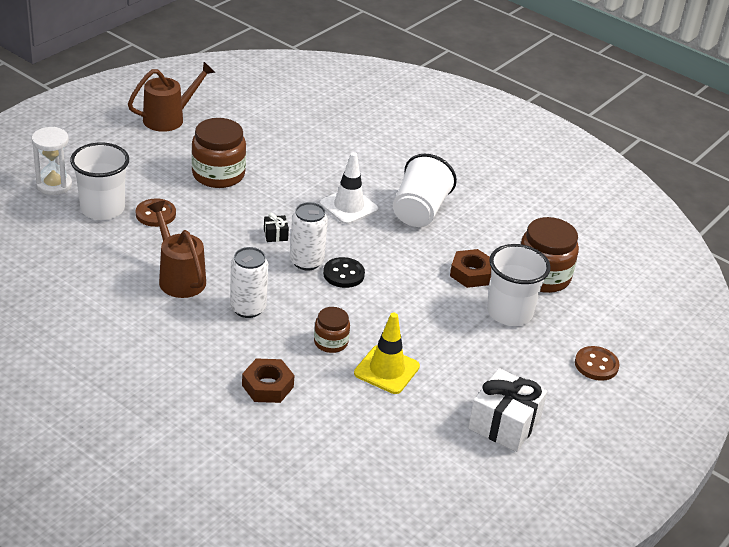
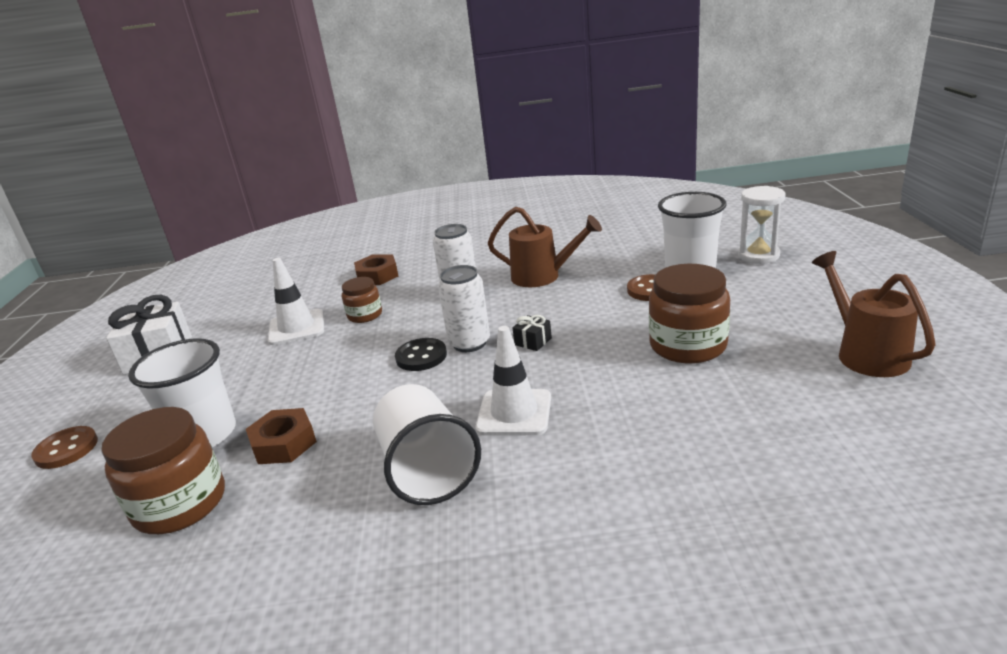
camera: 145 degrees right, 10 degrees down
(169, 118) = (865, 353): brown watering can -> brown watering can turned 150 degrees clockwise
(386, 370) = (296, 327): yellow traffic cone -> white traffic cone

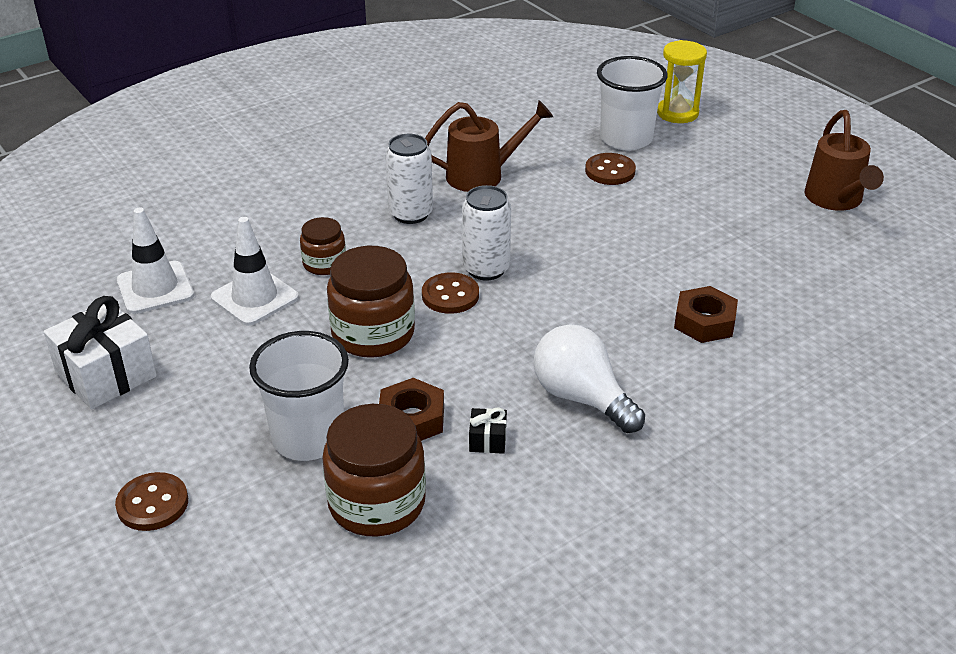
camera: 35 degrees left, 10 degrees up
(377, 276) = (276, 210): brown nut -> brown nut (704, 322)
(421, 356) = (450, 295): black button -> brown button
(427, 470) = (582, 398): white cup -> white light bulb
(514, 413) = (605, 326): white traffic cone -> white traffic cone (155, 288)
(533, 341) = (549, 252): black gift -> black gift (487, 440)
(688, 345) = (695, 224): brown jar -> brown jar (373, 333)
(758, 256) = (677, 113): white hourglass -> yellow hourglass
(865, 353) = (836, 200): brown watering can -> brown watering can turned 135 degrees counterclockwise

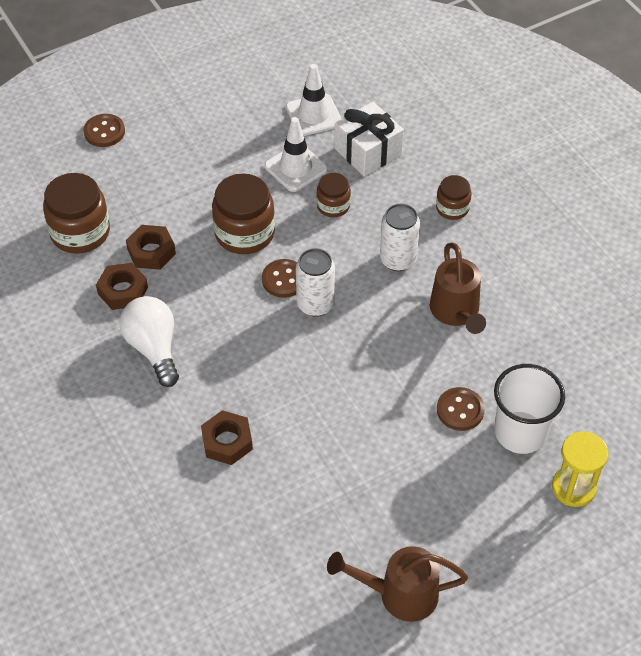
camera: 95 degrees right, 15 degrees up
(106, 375) = (223, 100): white gift -> white gift (368, 151)
(308, 438) = (144, 199): white cup -> none
(330, 180) = (452, 208): none -> brown jar
(487, 440) = (122, 291): black gift -> brown nut
(582, 398) = (153, 348): white light bulb -> white light bulb turned 75 degrees counterclockwise

